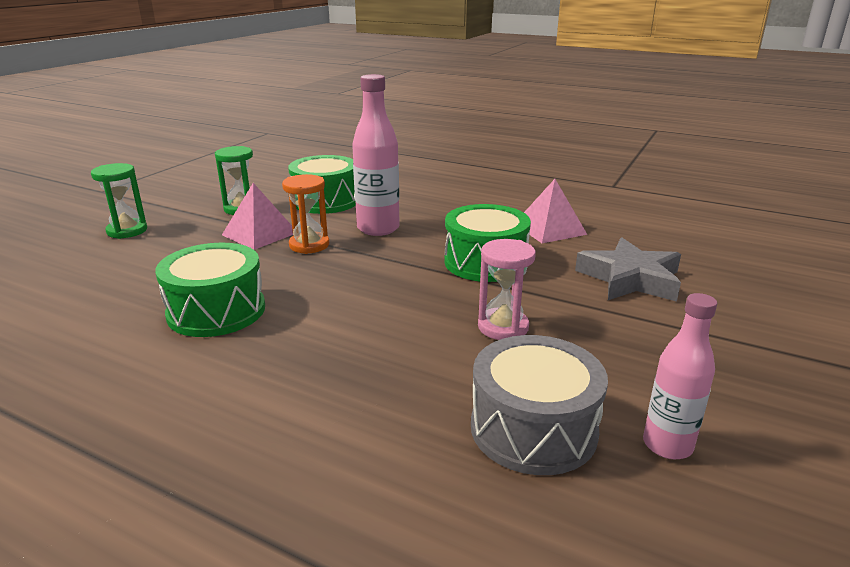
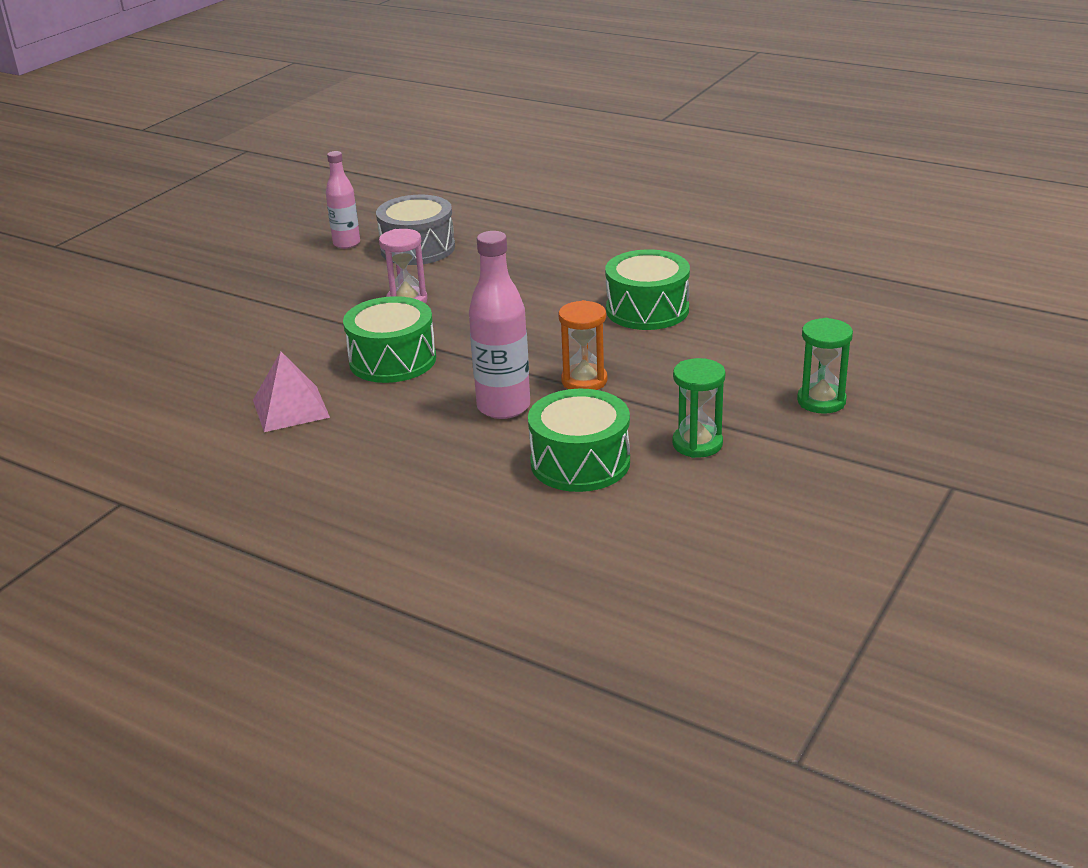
camera: 175 degrees left, 5 degrees up
(260, 233) = (649, 398): pink pyramid -> none
(630, 279) = (262, 343): grey star -> none

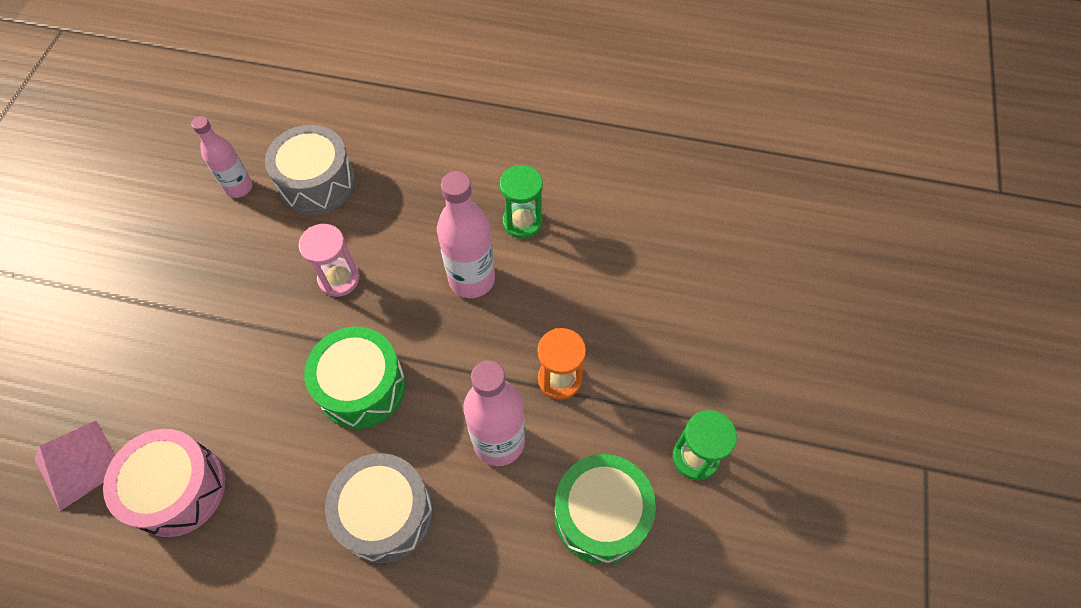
camera: 20 degrees left, 30 degrees up
(198, 391) = (178, 489): none -> pink drum
(291, 408) = (288, 496): pink pyramid -> pink pyramid (78, 464)
(373, 431) = (385, 514): none -> grey drum
(531, 315) = (471, 279): none -> pink bottle
(647, 310) = (578, 246): green drum -> none
(821, 401) = (779, 362): green hourglass -> green hourglass (522, 222)

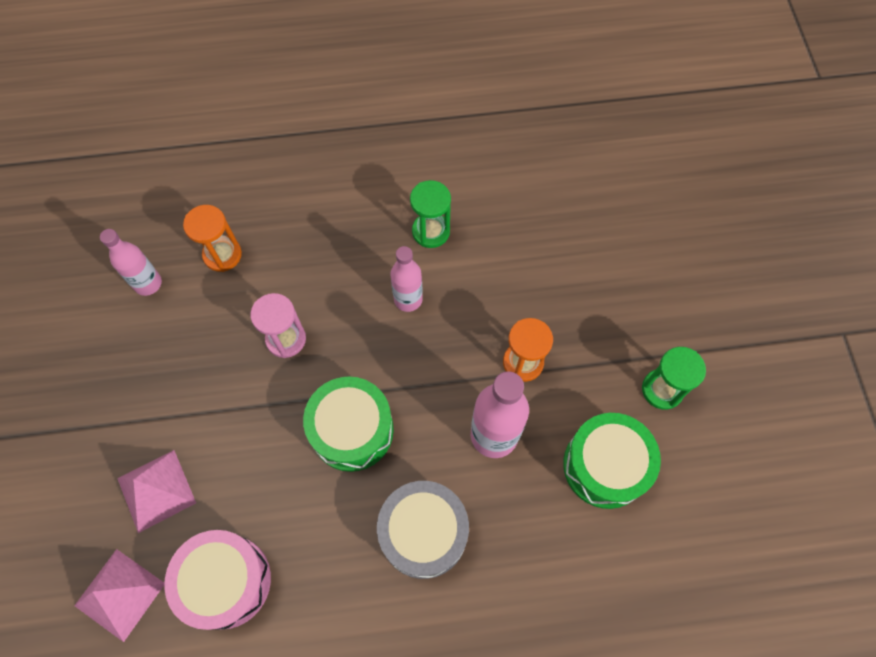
camera: 20 degrees left, 5 degrees up
(156, 379) = (156, 490): none -> pink pyramid
(317, 182) = (222, 255): grey drum -> orange hourglass
(471, 279) = (408, 299): pink bottle -> pink bottle, size x0.65

